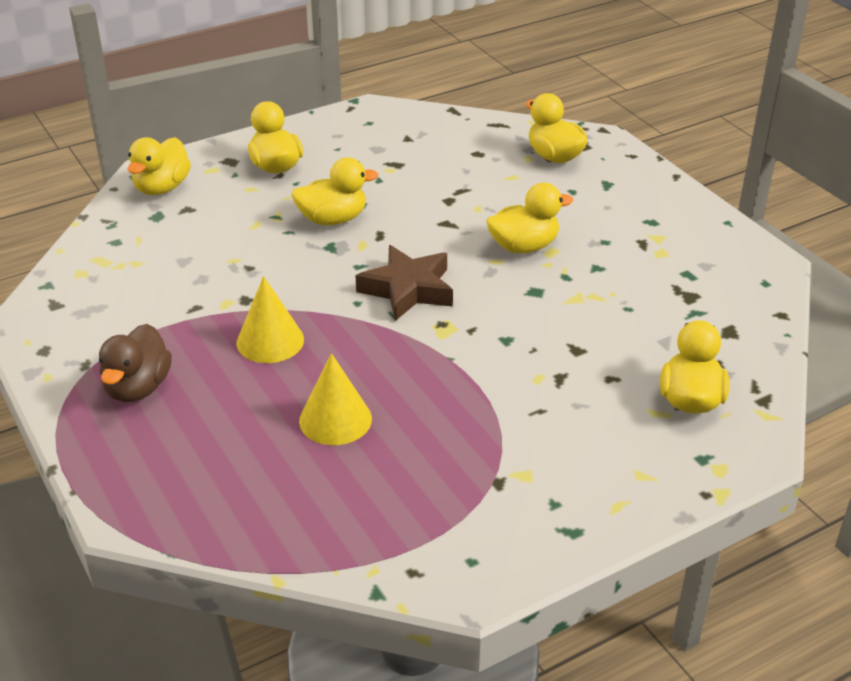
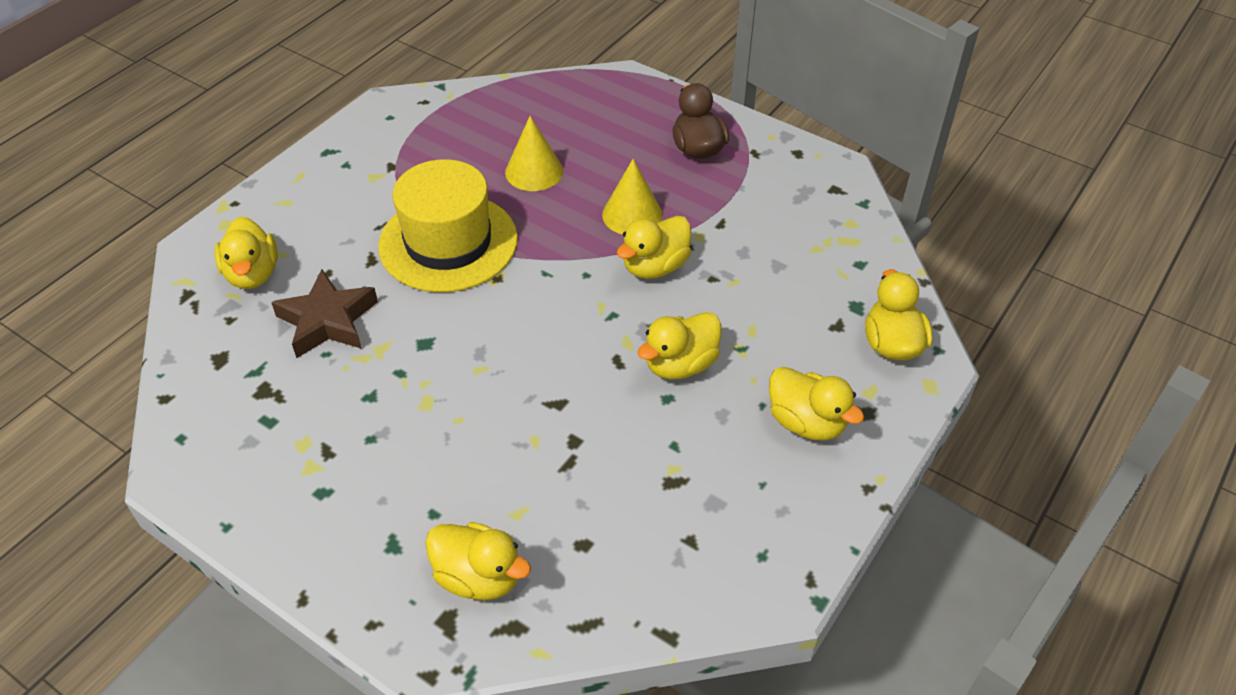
camera: 155 degrees right, 10 degrees up
(408, 289) = (548, 303): brown star -> brown star (327, 321)
(472, 370) = (448, 242): none -> yellow hat
(524, 246) = (458, 398): yellow duck -> yellow duck (655, 266)

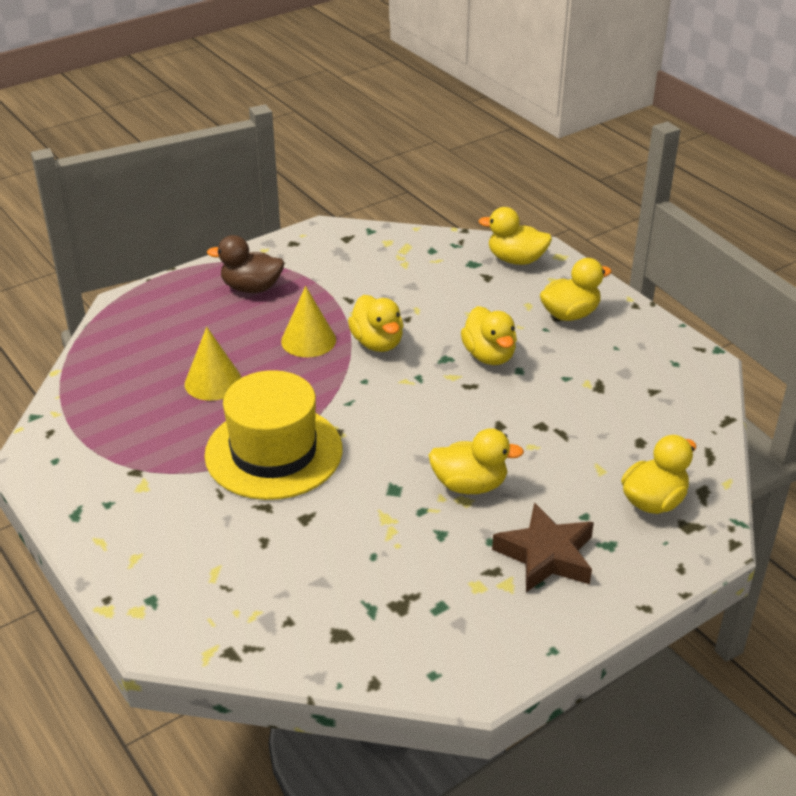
camera: 70 degrees left, 10 degrees down
(253, 274) = (232, 596): yellow duck -> yellow duck (470, 485)
(327, 321) = (331, 548): brown star -> brown star (546, 555)

